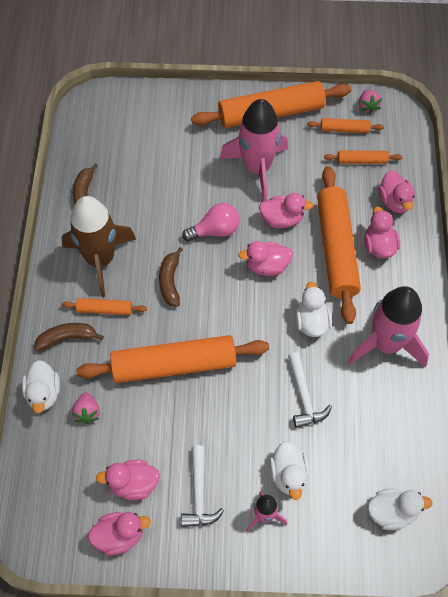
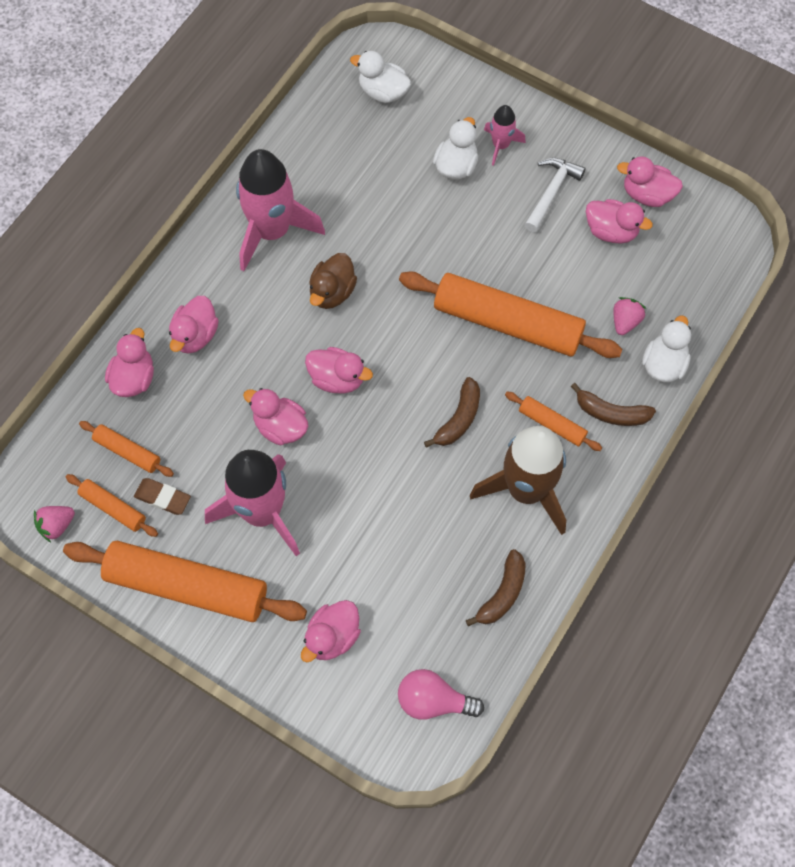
camera: 150 degrees left, 5 degrees up
(172, 128) = (332, 637): none -> pink duck
(215, 230) = (368, 455): pink light bulb -> pink light bulb (433, 701)
(304, 396) = (393, 225): white hammer -> none
(311, 322) = (332, 292): white duck -> brown duck
(321, 148) = (163, 498): none -> brown eraser
(336, 249) = (245, 357): orange rolling pin -> none
(368, 106) = (56, 525): pink strawberry -> pink strawberry turned 150 degrees counterclockwise

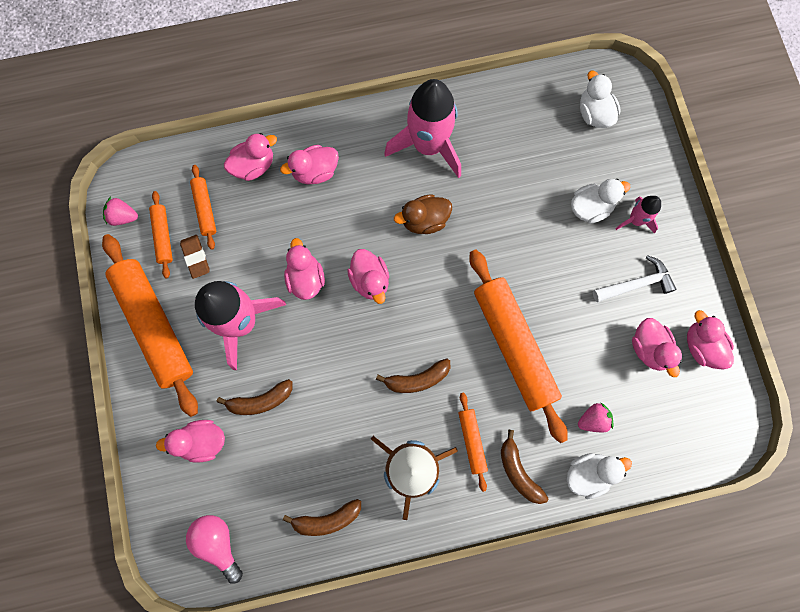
camera: 45 degrees right, 10 degrees up
(347, 557) = (261, 400): none -> brown banana

